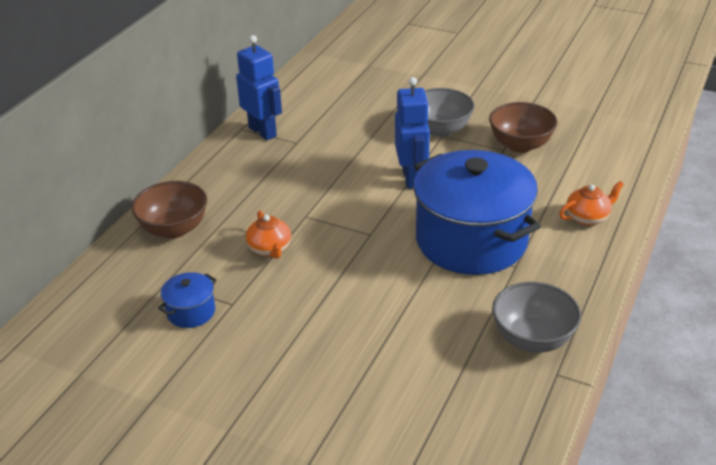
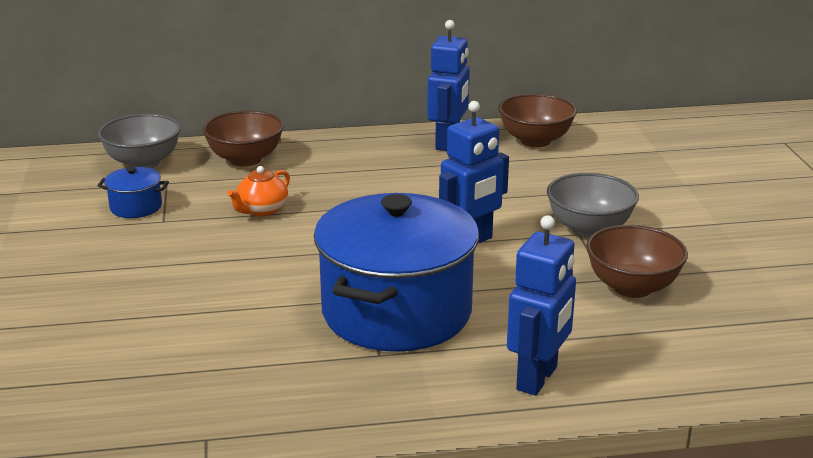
camera: 55 degrees right, 10 degrees down
(302, 98) = (535, 140): none -> brown bowl
(532, 339) = (255, 404): grey bowl -> grey bowl (143, 163)
(588, 217) = (537, 378): orange teapot -> blue robot

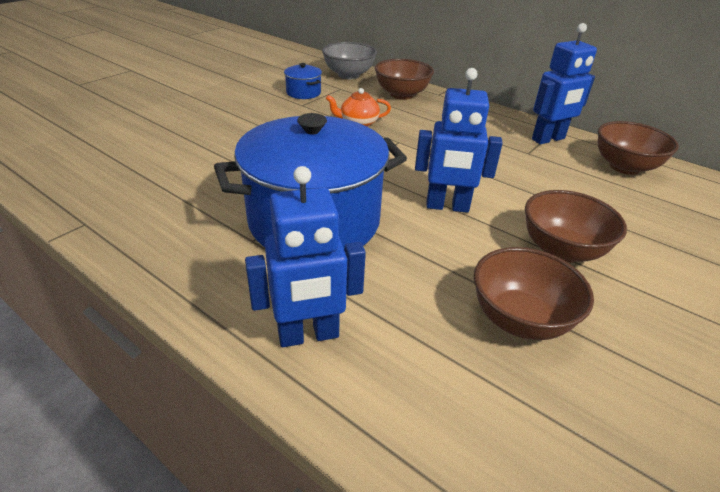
camera: 45 degrees right, 10 degrees up
(589, 229) = (561, 250): grey bowl -> brown bowl

